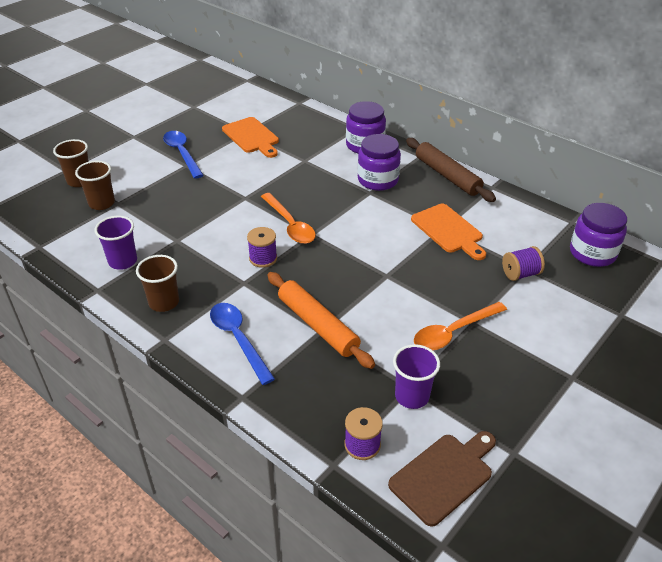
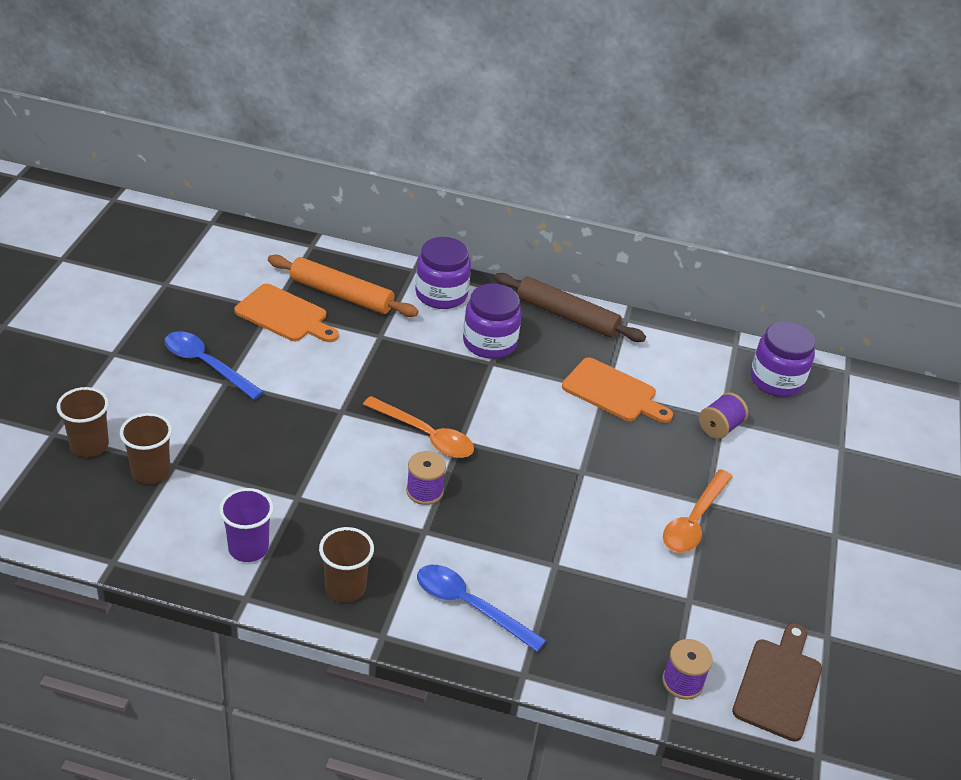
camera: 30 degrees left, 0 degrees up
(318, 325) = (547, 559): orange rolling pin -> orange rolling pin (341, 295)
(412, 396) = (697, 610): purple cup -> none

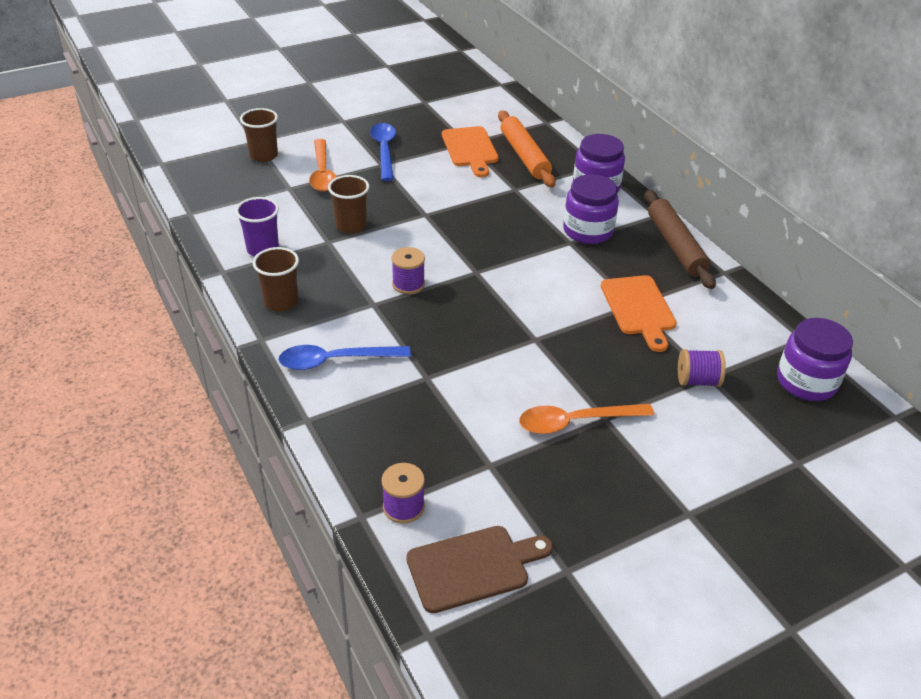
camera: 50 degrees right, 0 degrees up
(151, 471) = (273, 184): brown cup -> brown cup (351, 226)
(425, 435) = (458, 256): orange spoon -> orange spoon (322, 173)
(469, 606) = (335, 361): blue spoon -> blue spoon turned 90 degrees counterclockwise

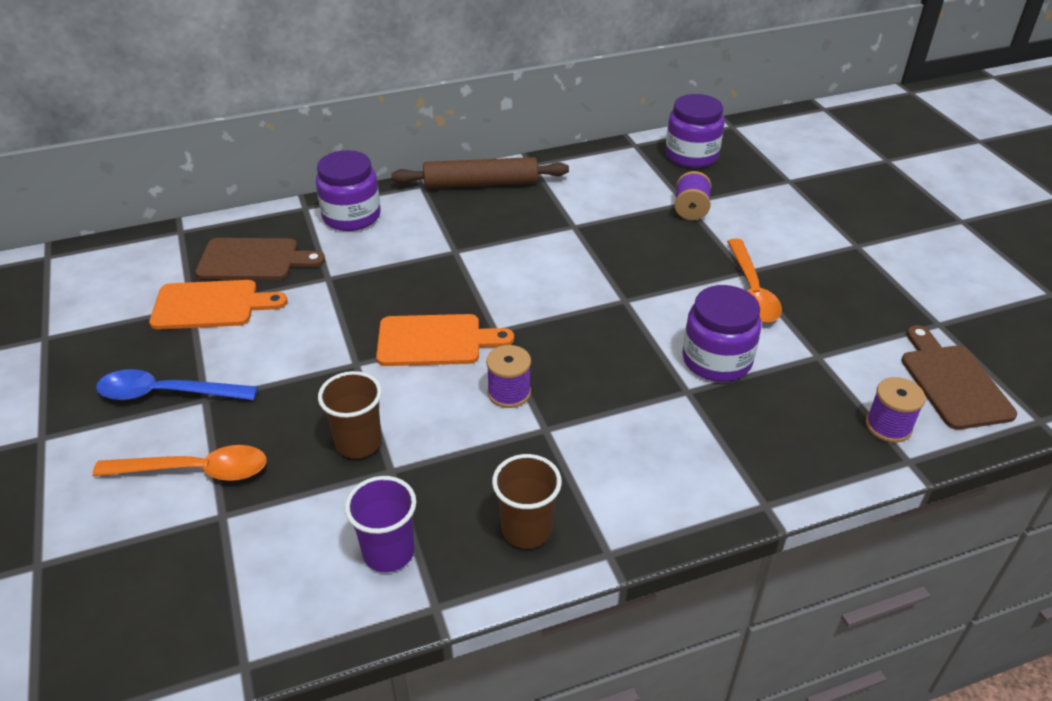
camera: 80 degrees left, 0 degrees up
(263, 156) = (97, 552): brown cup -> none
(335, 361) = (656, 473): blue spoon -> none
(524, 156) = (254, 260): orange rolling pin -> brown cutting board
(588, 231) = (436, 235): purple jar -> purple jar (716, 360)
(638, 308) = (581, 224): orange cutting board -> orange cutting board (435, 341)

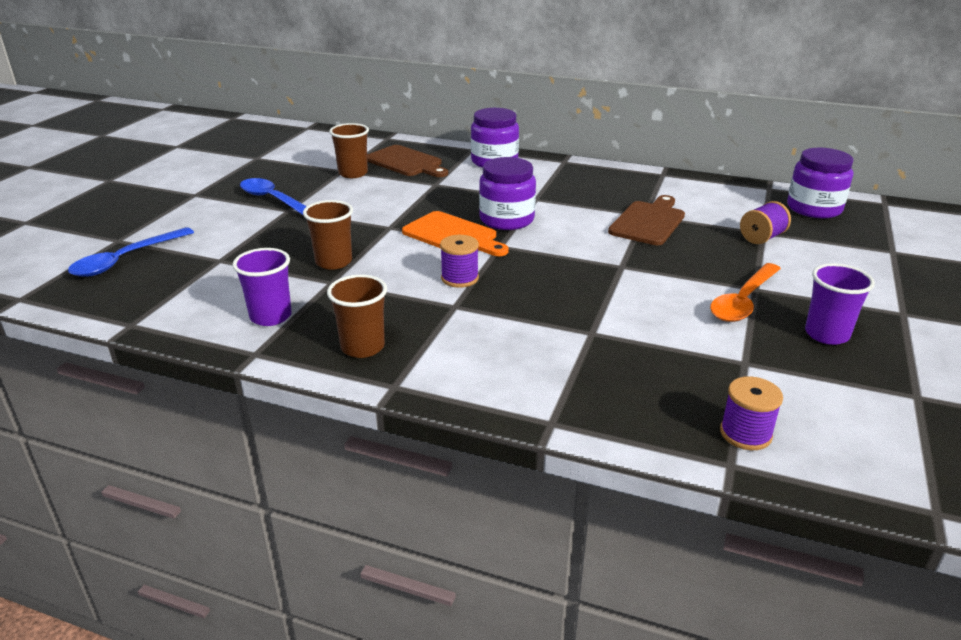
camera: 40 degrees right, 10 degrees down
(96, 586) = (126, 260): none -> blue spoon
(195, 471) = (237, 236): orange spoon -> none
(211, 305) = (353, 173): orange cutting board -> brown cup
(481, 183) = (608, 172): brown rolling pin -> none
(716, 360) = (645, 326): purple jar -> purple jar (506, 219)
(836, 295) = (826, 334): none -> purple cup
(953, 382) = (867, 439): brown cutting board -> brown cutting board (648, 222)

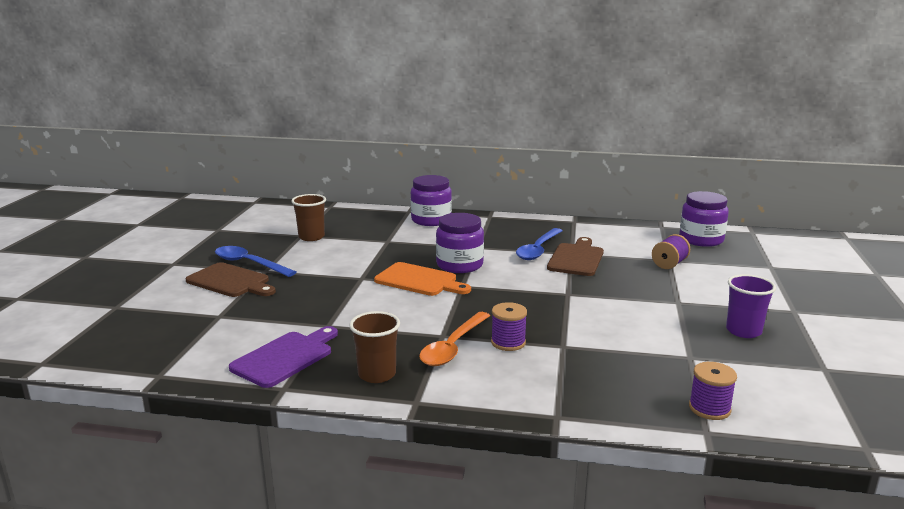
camera: 10 degrees left, 10 degrees down
(126, 260) = (131, 322): blue spoon -> blue spoon (538, 250)
(270, 316) = (285, 357): purple cup -> purple cutting board
(333, 262) = (323, 309): brown cup -> none
(406, 162) = (355, 225): brown cutting board -> brown cutting board (230, 281)
(459, 278) = (438, 314): purple spool -> purple spool (508, 342)
(743, 301) = (672, 312): orange spoon -> orange spoon (453, 347)

